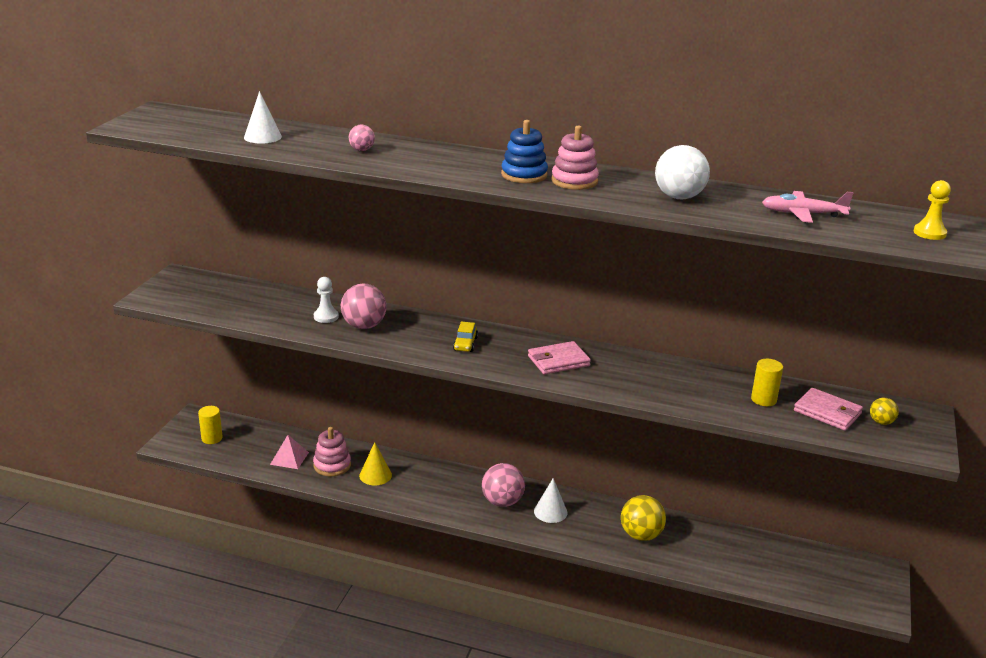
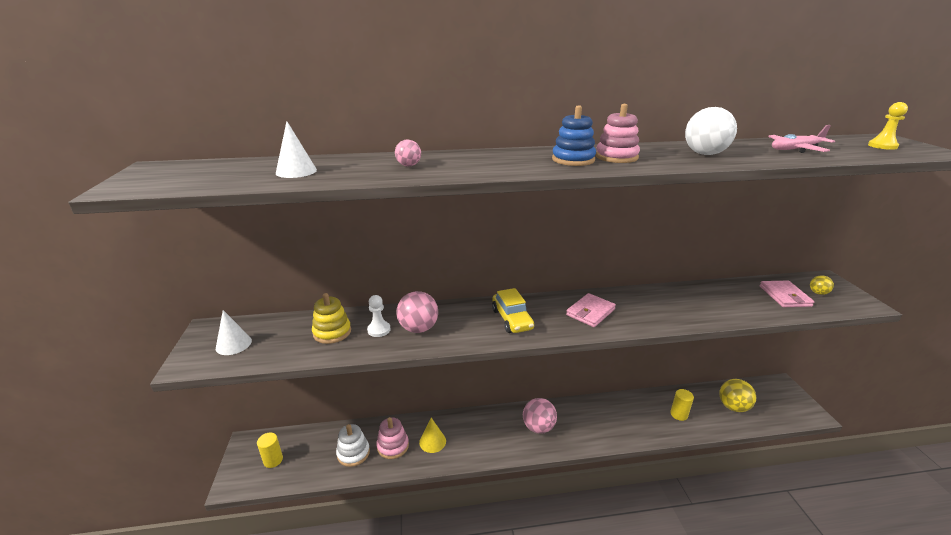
camera: 25 degrees left, 0 degrees up
(282, 307) = (332, 332): none -> yellow stacking toy
(289, 458) = (353, 453): pink pyramid -> white stacking toy
(465, 344) = (512, 319): yellow car -> yellow car, size x1.60
(550, 512) = (575, 422): white cone -> white cone (233, 344)
(641, 535) = (643, 417): yellow ball -> yellow ball (733, 407)
(763, 399) = (742, 299): yellow cylinder -> yellow cylinder (679, 414)
(827, 412) = (785, 296): pink wallet -> pink wallet turned 75 degrees clockwise

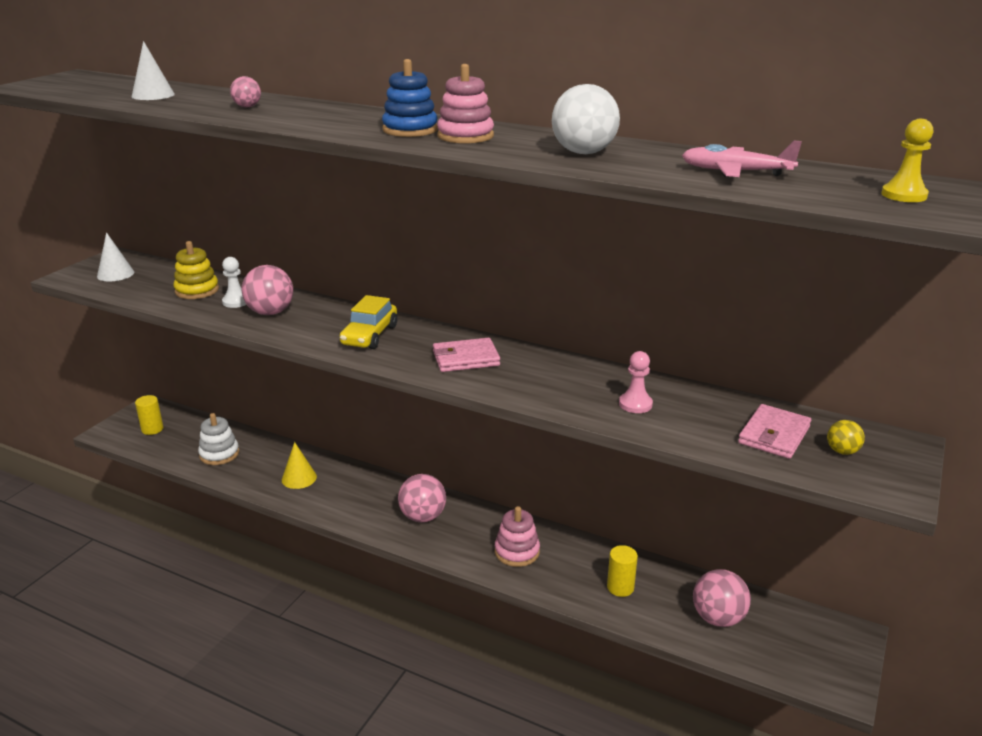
camera: 35 degrees right, 0 degrees up
(393, 446) = (259, 464): pink stacking toy -> pink stacking toy (517, 552)
(710, 305) = (635, 404): none -> pink pawn
(733, 407) = (718, 618): yellow ball -> pink ball

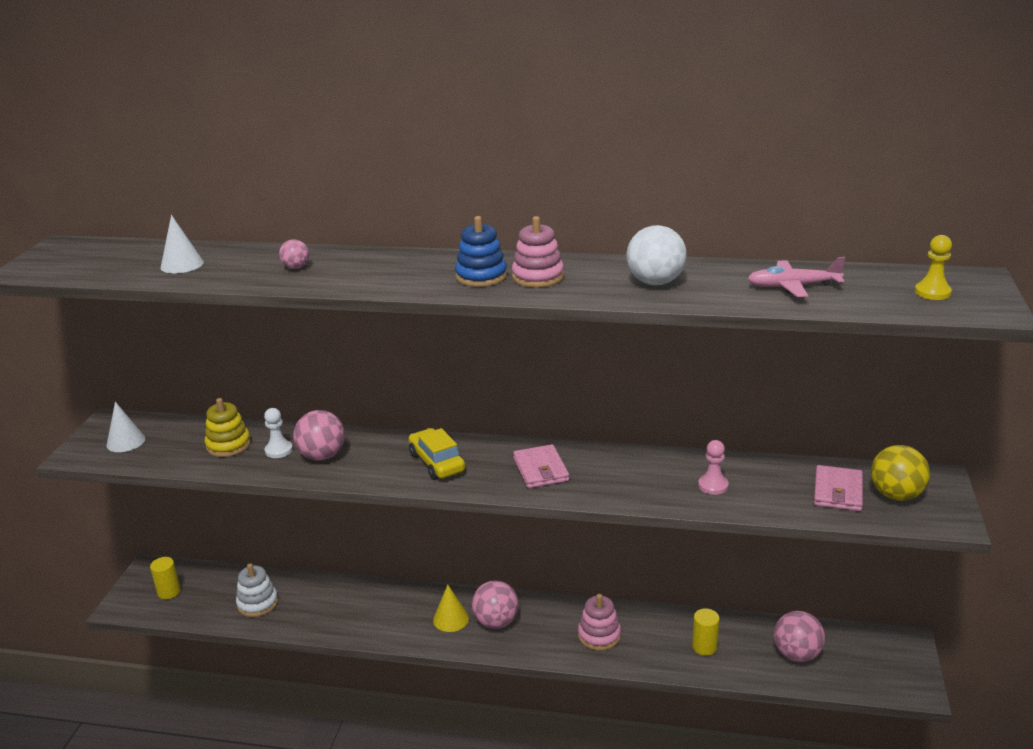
camera: 15 degrees left, 0 degrees up
(299, 478) = (354, 610): yellow cone -> yellow cone (451, 619)
(370, 335) = (437, 463): yellow car -> yellow car turned 150 degrees clockwise
(465, 358) = (541, 469): pink wallet -> pink wallet turned 75 degrees counterclockwise
(842, 451) = (896, 495): yellow ball -> yellow ball, size x1.89

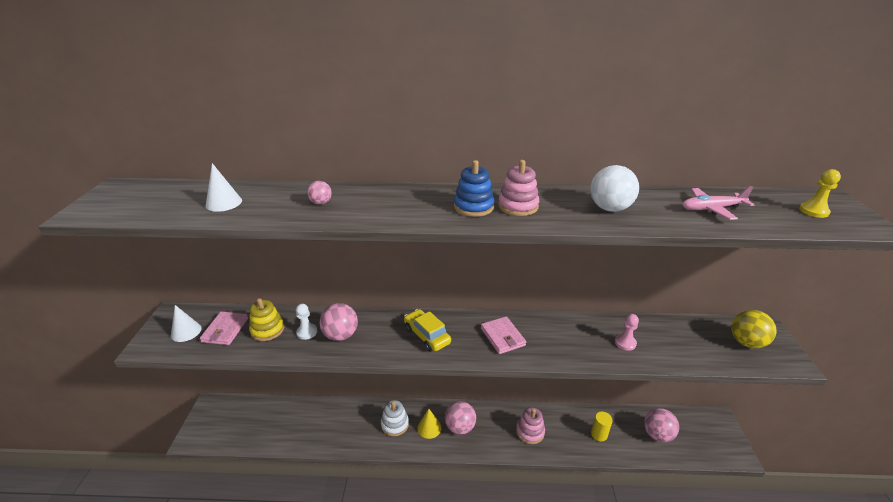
camera: 10 degrees left, 5 degrees up
(169, 592) = (226, 423): yellow cylinder -> none
(257, 603) = (292, 427): white stacking toy -> white stacking toy (395, 424)
(837, 491) = (708, 342): pink wallet -> pink wallet (225, 330)

